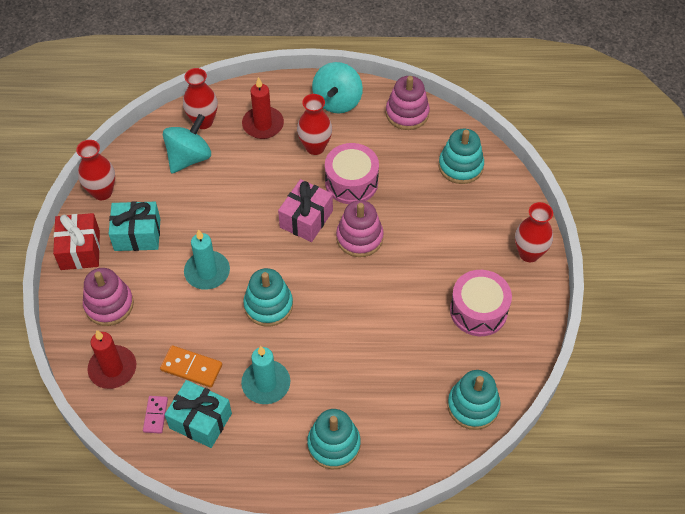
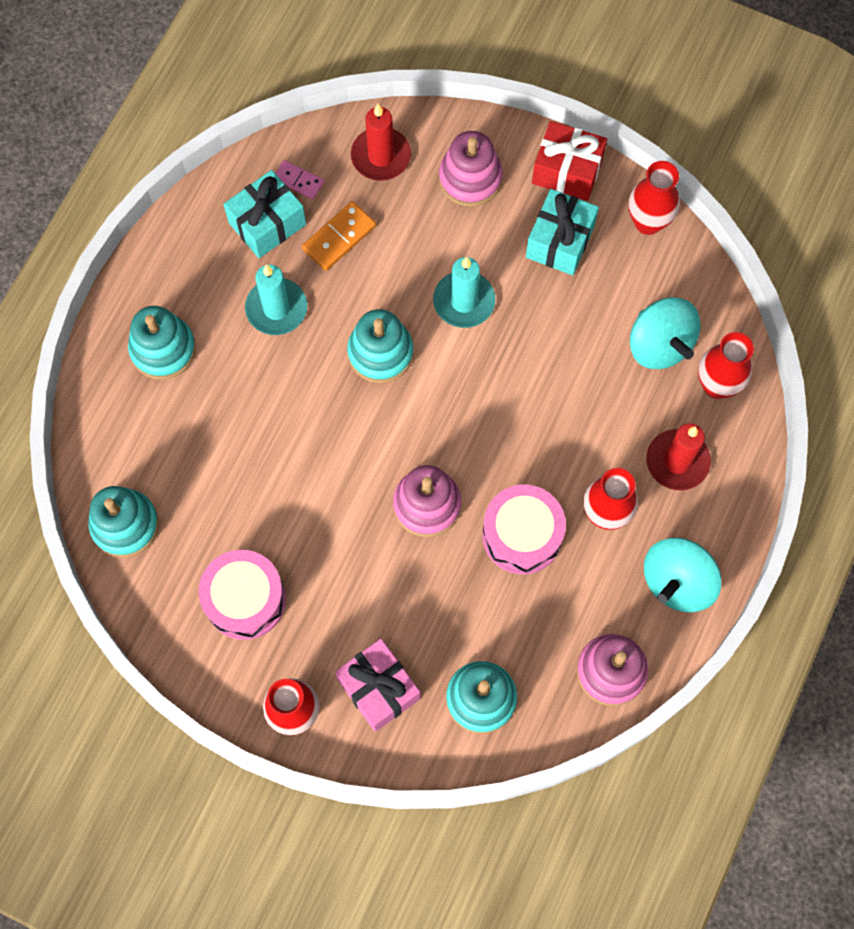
camera: 115 degrees right, 15 degrees up
(306, 219) = (488, 451): pink gift -> pink gift (378, 689)
(337, 101) = (677, 582): turquoise spinning top -> turquoise spinning top turned 90 degrees counterclockwise

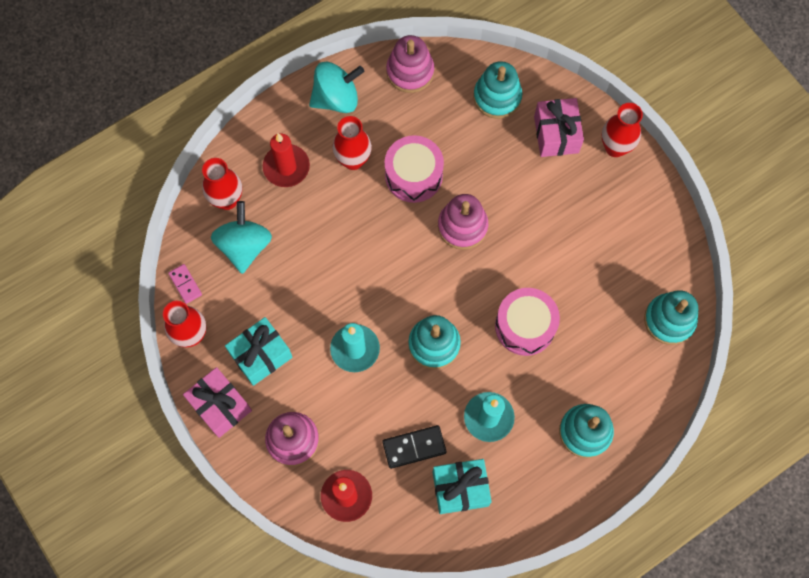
camera: 150 degrees left, 0 degrees up
(245, 600) = (612, 230): pink drum -> pink drum (525, 326)
(298, 181) = (418, 511): pink domino -> pink domino (185, 284)
(339, 238) = (414, 447): orange domino -> black domino
(567, 171) = (220, 406): red gift -> pink gift

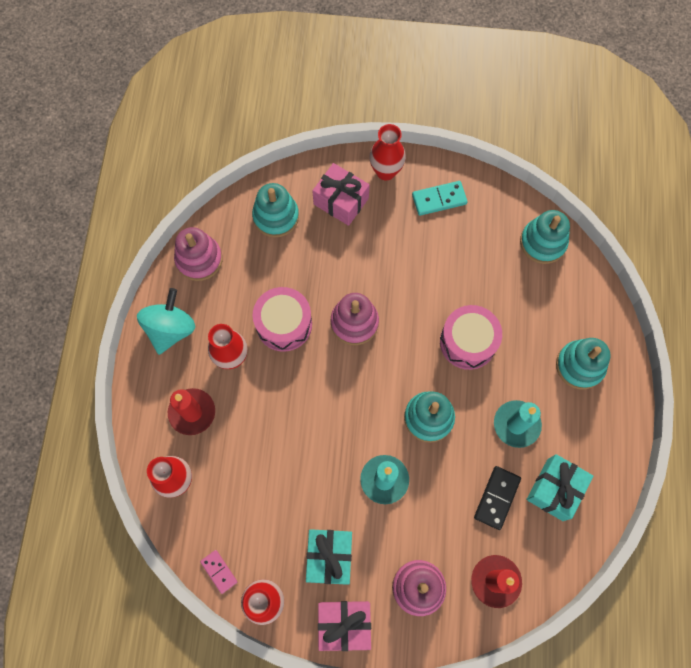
camera: 50 degrees left, 0 degrees up
(185, 284) = (219, 571): pink domino -> pink domino turned 45 degrees clockwise
(244, 246) = (228, 497): turquoise spinning top -> none
(630, 208) = (439, 199): none -> turquoise domino

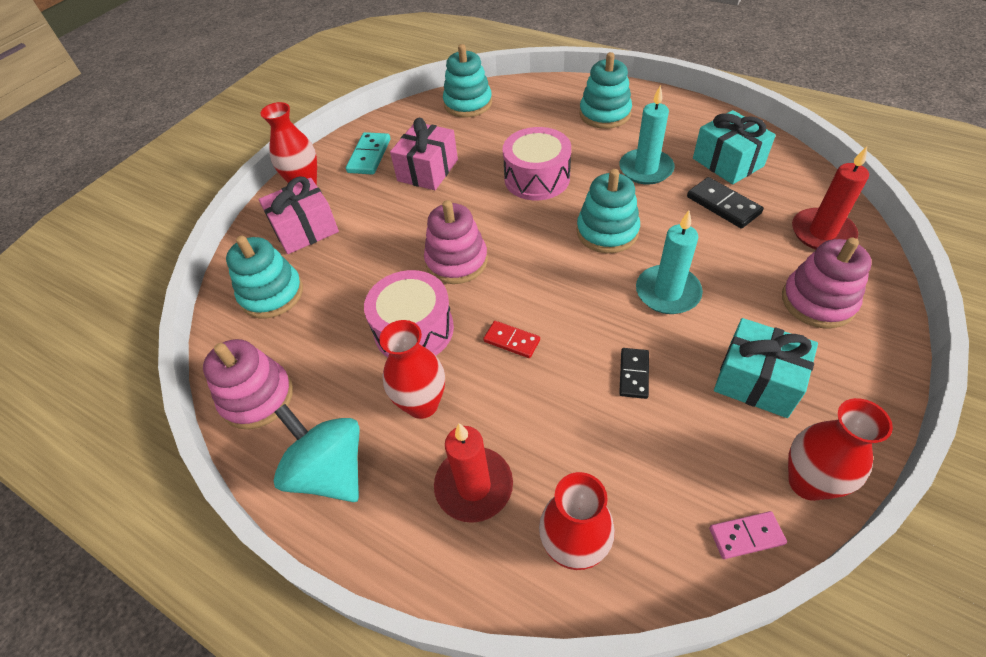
camera: 60 degrees left, 20 degrees down
(300, 390) = (511, 341): none -> red domino
(304, 477) = (633, 374): none -> black domino
(344, 624) = (858, 394): pink gift -> pink gift (428, 170)

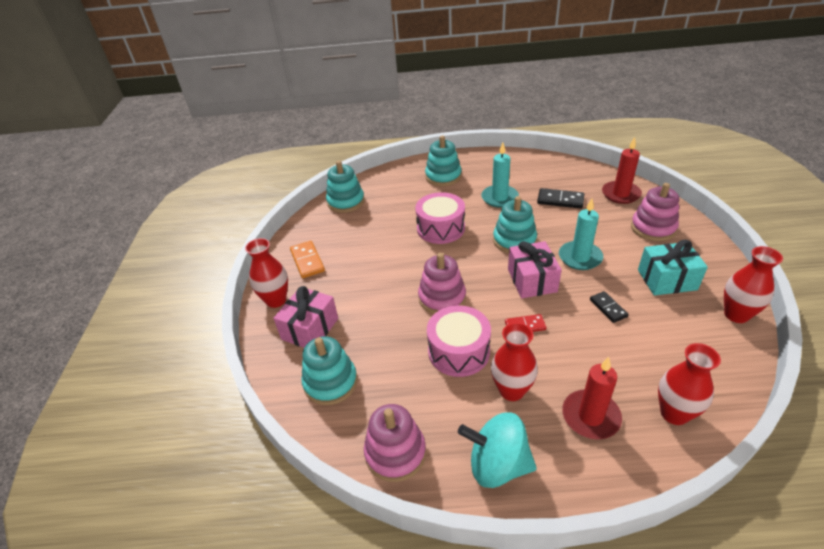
camera: 35 degrees left, 10 degrees down
(369, 156) = (307, 261): turquoise domino -> orange domino
(428, 170) = (362, 253): pink gift -> pink gift (532, 280)
(727, 162) = (539, 177): turquoise gift -> none
(746, 536) = (738, 355): pink domino -> none

